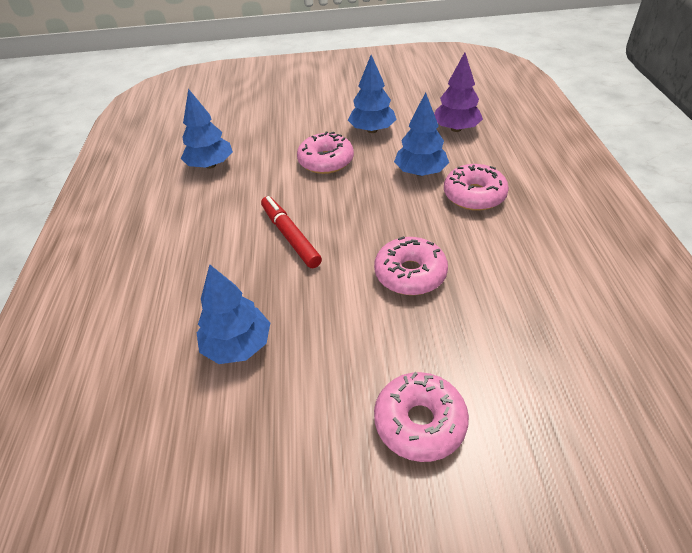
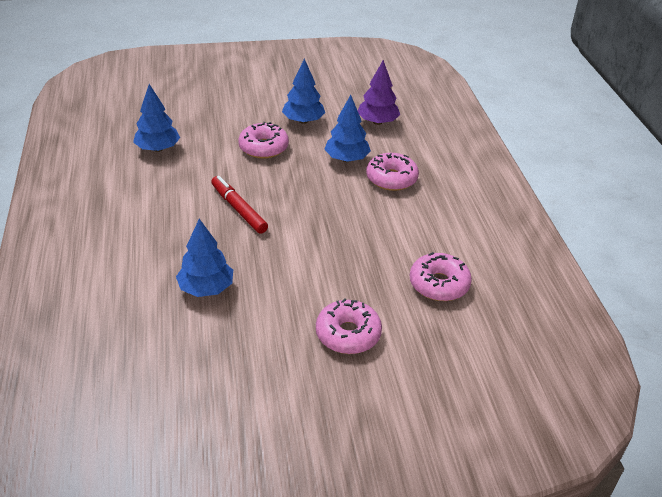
camera: 10 degrees left, 5 degrees down
(410, 274) = (339, 238): pink donut -> pink donut (439, 284)

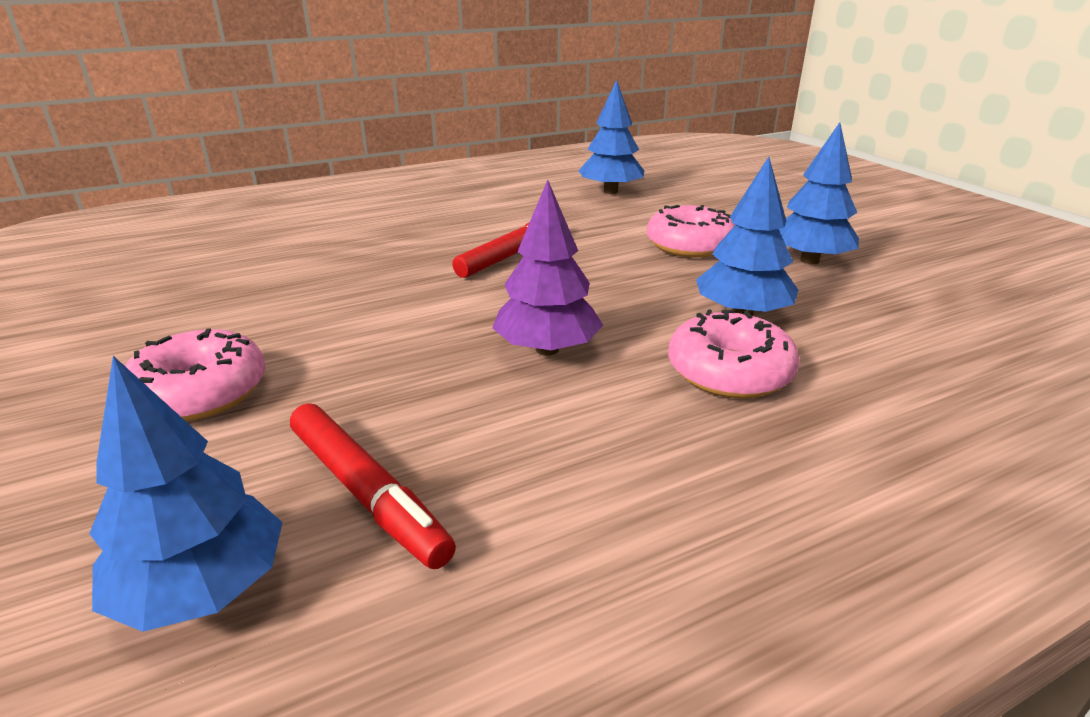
camera: 75 degrees right, 10 degrees down
(206, 288) = (319, 264): blue tree -> blue tree (203, 589)
(377, 122) = (920, 327): purple tree -> purple tree (547, 349)
(439, 284) = (367, 493): pink donut -> red marker

